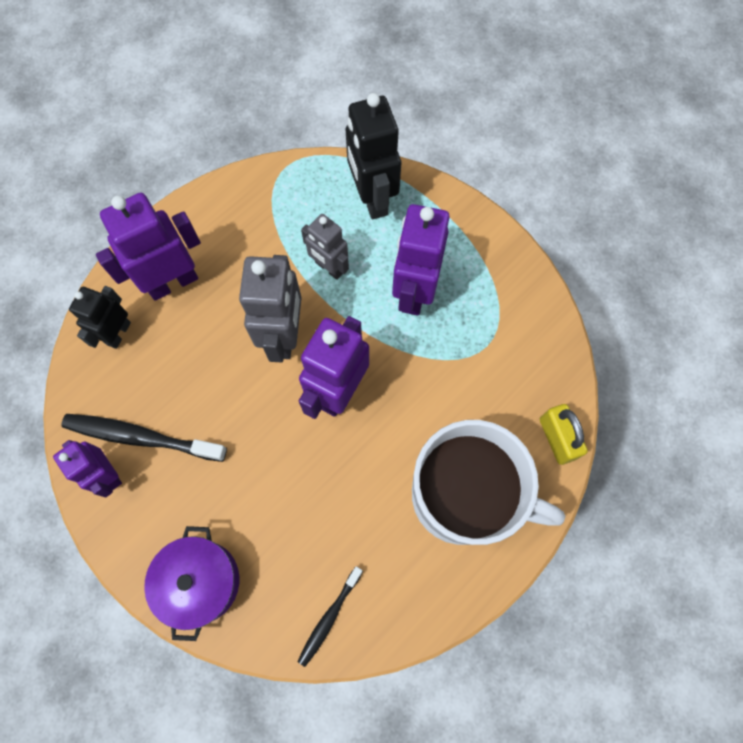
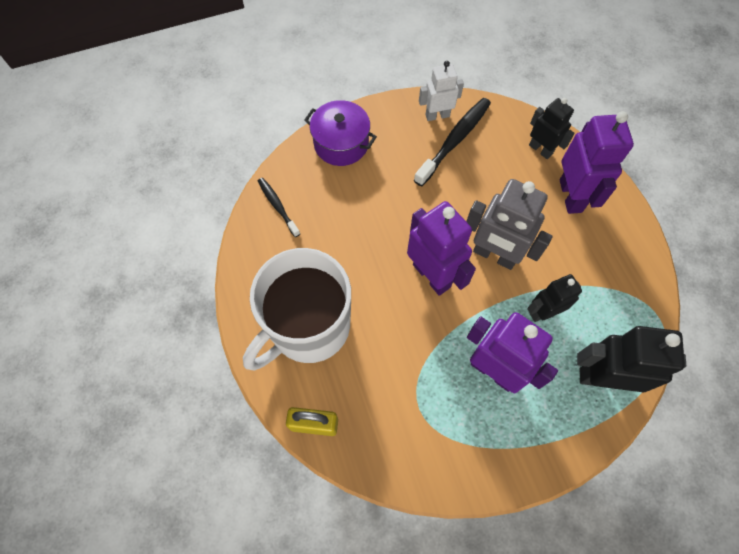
camera: 115 degrees right, 5 degrees down
(108, 474) = (437, 115): purple robot -> white robot
(329, 268) = (543, 312): grey robot -> black robot

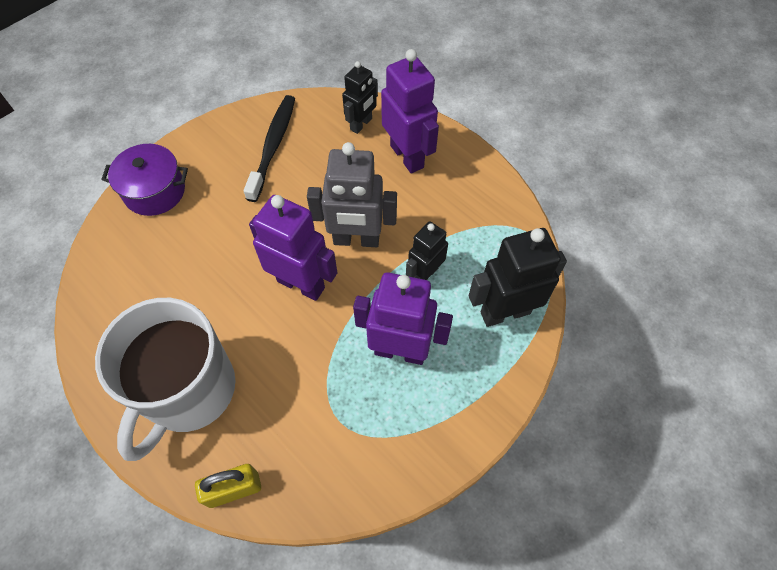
camera: 25 degrees left, 5 degrees down
(278, 206) = (107, 280): black toothbrush -> none
(437, 115) = (246, 128): white robot -> none
(540, 149) = (361, 124): black robot -> black robot turned 105 degrees clockwise

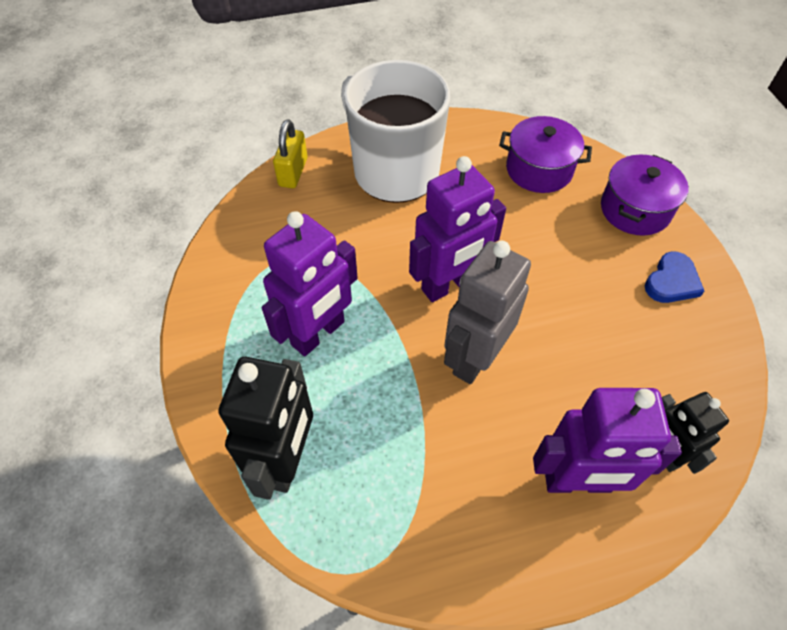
camera: 120 degrees right, 5 degrees down
(133, 272) = (539, 169): none -> purple pot
(221, 151) = (672, 281): none -> blue heart
(273, 146) = (660, 334): black toothbrush -> none
(425, 274) = (388, 403): black robot -> none

